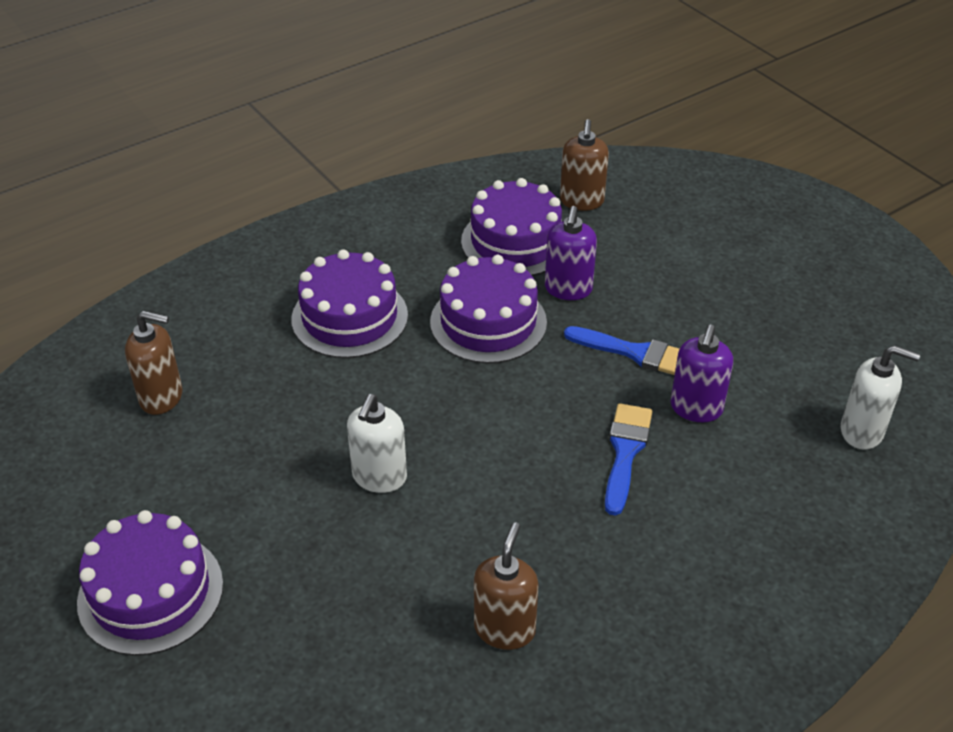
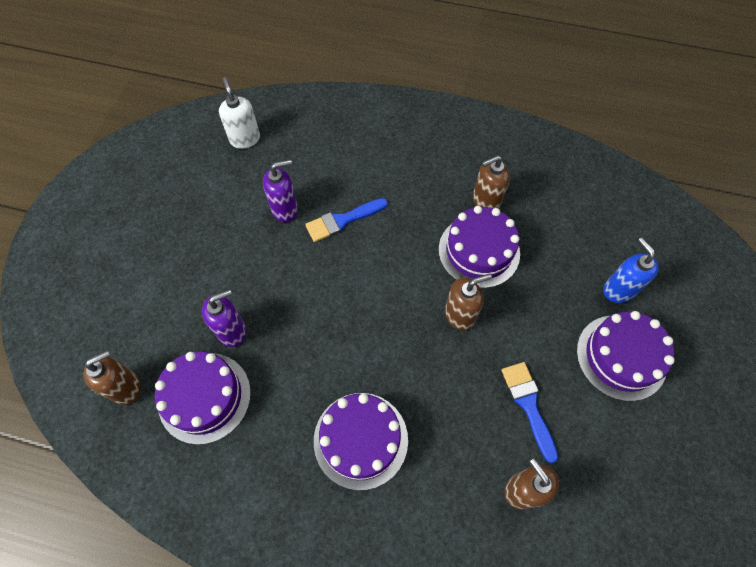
camera: 130 degrees left, 20 degrees up
(217, 672) = (618, 290): none -> blue soap dispenser
(379, 477) = (460, 315): white soap dispenser -> brown soap dispenser
(488, 322) = (298, 353): purple cake -> purple cake (479, 251)
(635, 353) = (263, 260): blue brush -> blue brush (528, 405)

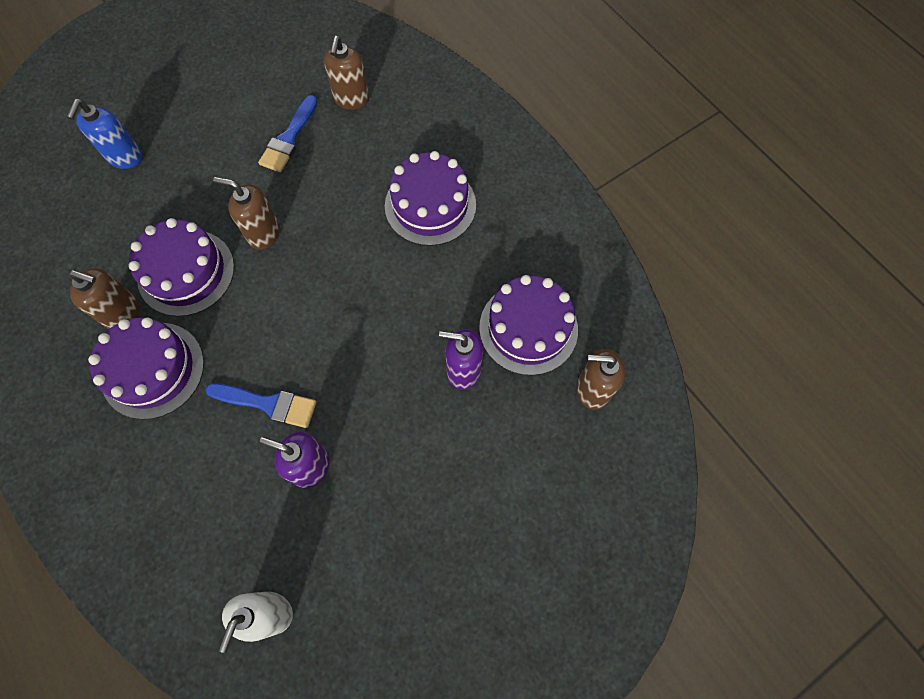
camera: 140 degrees left, 5 degrees up
(621, 357) = (188, 117): purple cake -> purple cake (153, 370)

